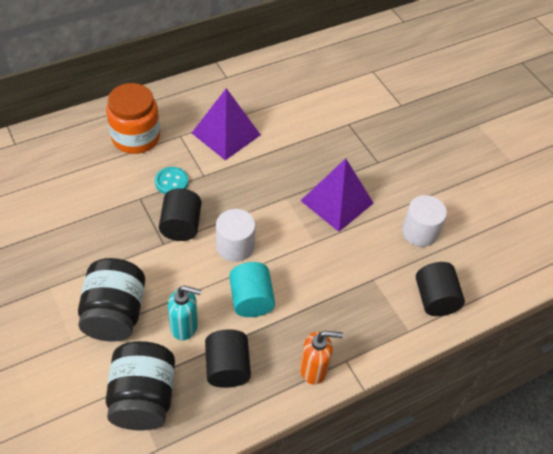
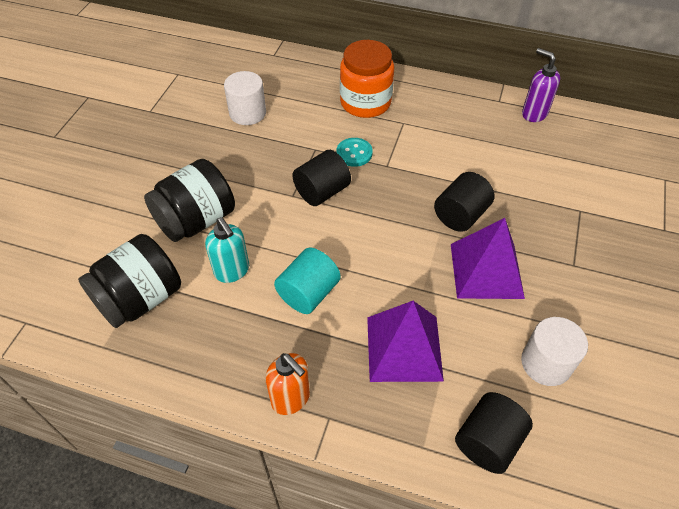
camera: 50 degrees right, 0 degrees up
(226, 134) = (445, 145): purple pyramid -> purple pyramid (404, 348)
(227, 368) = (224, 331): black cylinder -> black cylinder (460, 215)
(235, 246) = (346, 239): white cylinder -> white cylinder (247, 113)
(258, 73) = (534, 113): none -> purple soap dispenser

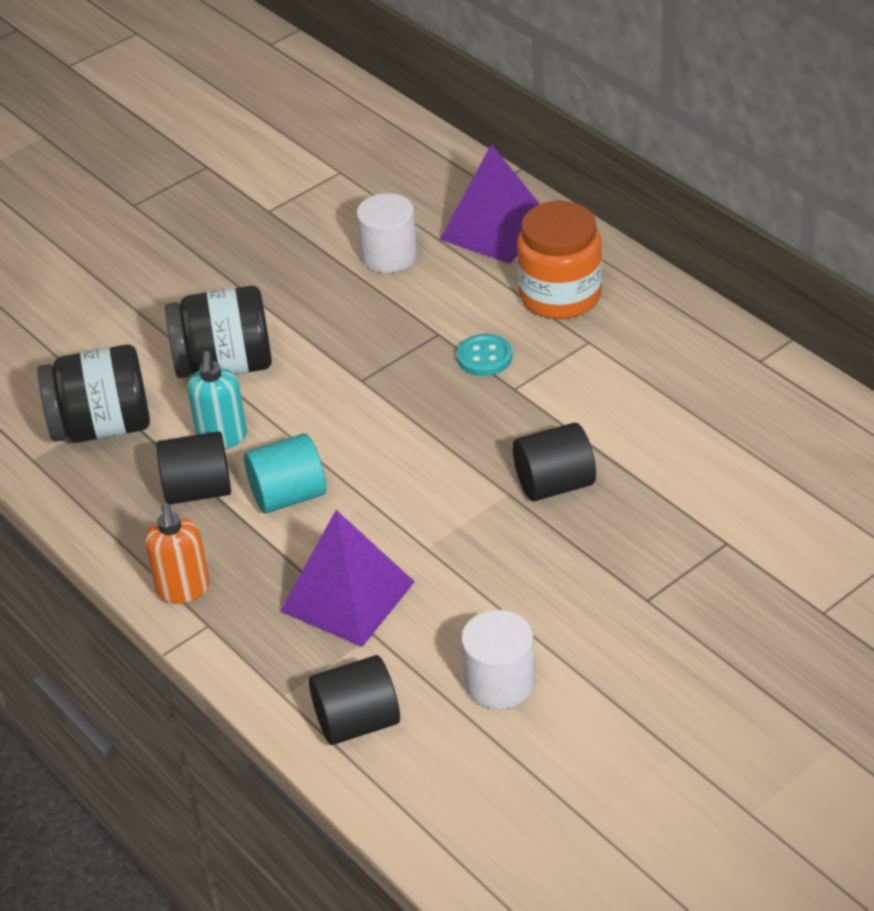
camera: 35 degrees right, 10 degrees down
(322, 192) = (401, 389): black cylinder -> black cylinder (198, 490)
(486, 270) = (525, 559): purple pyramid -> purple pyramid (495, 228)
(534, 113) = (794, 396): purple soap dispenser -> none

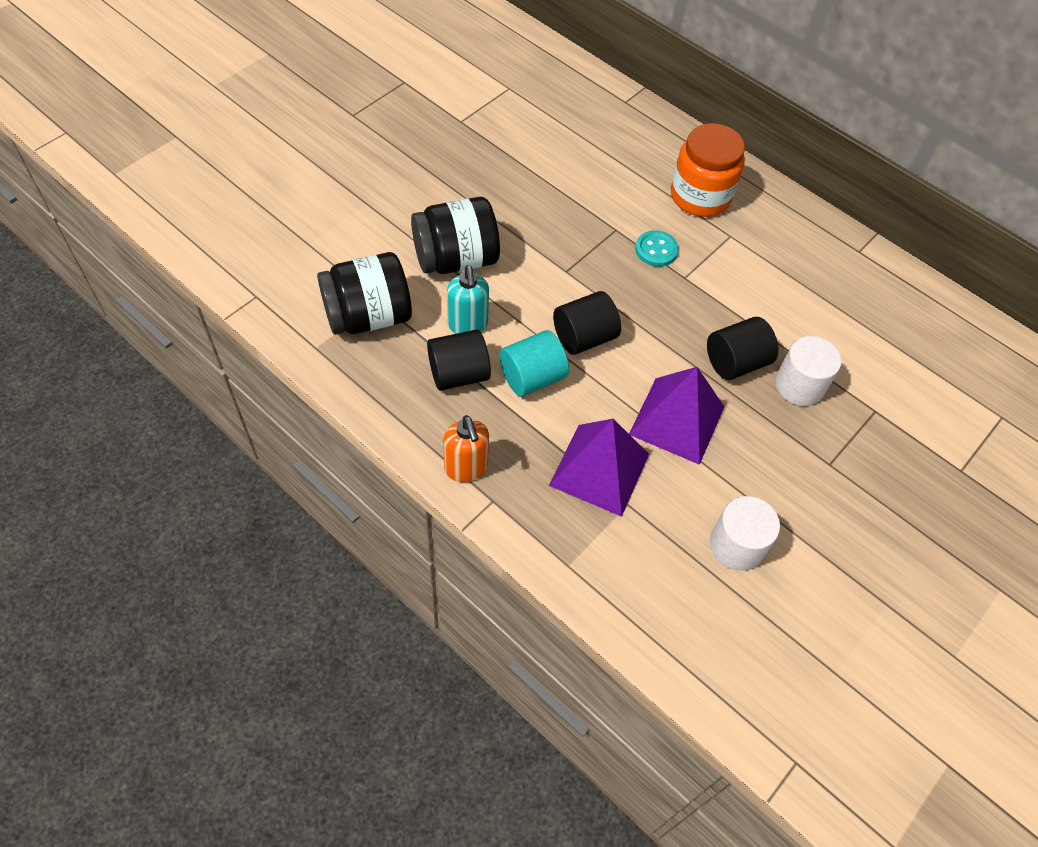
camera: 15 degrees left, 15 degrees up
(357, 722) = (633, 588): black cylinder -> black cylinder (584, 337)
(389, 255) = (563, 161): white cylinder -> white cylinder (799, 385)
(495, 228) = (638, 138): purple pyramid -> purple pyramid (676, 420)

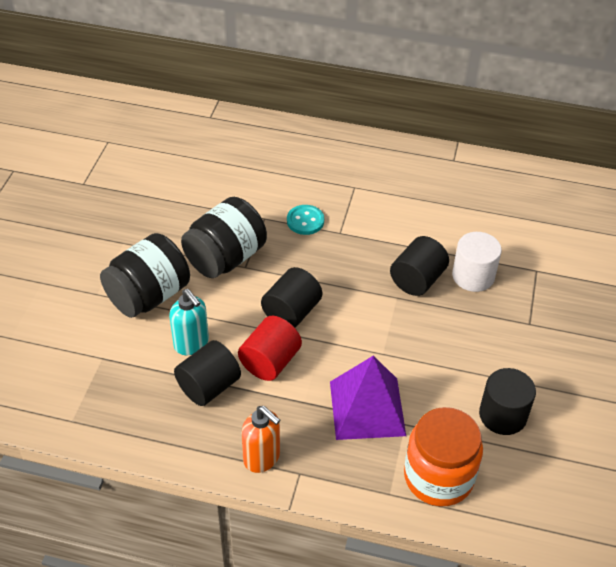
camera: 25 degrees left, 10 degrees down
(368, 316) = (102, 374): black jar -> black jar (225, 258)
(532, 377) = (270, 362): turquoise cylinder -> red cylinder
(676, 420) = (401, 343): purple pyramid -> none
(700, 196) = (313, 166): orange jar -> orange jar (438, 477)
(736, 545) = (502, 415): white cylinder -> black cylinder

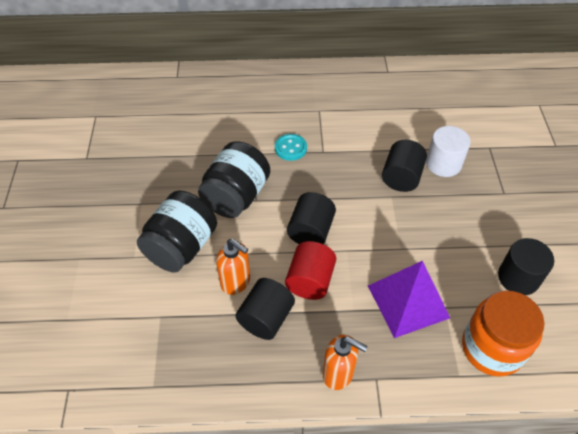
camera: 15 degrees left, 5 degrees up
(191, 344) = (236, 282): turquoise soap dispenser -> orange soap dispenser

